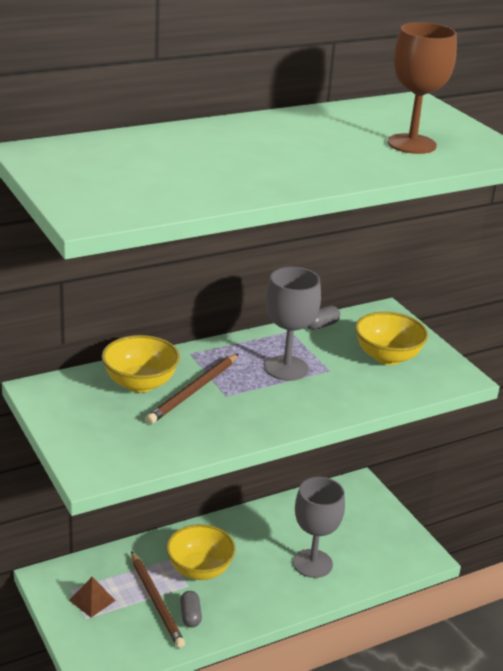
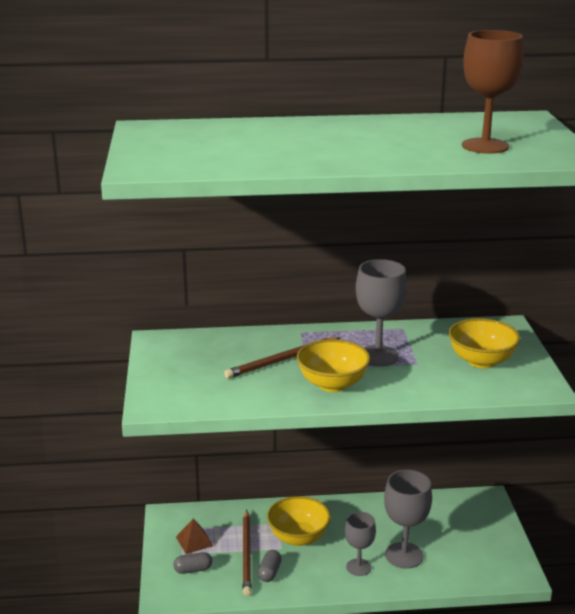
camera: 25 degrees right, 5 degrees down
(140, 383) = (241, 348): yellow bowl -> yellow bowl (332, 384)
(276, 587) = (358, 567): none -> grey goblet
(321, 325) = (435, 328): grey capsule -> grey capsule (193, 570)

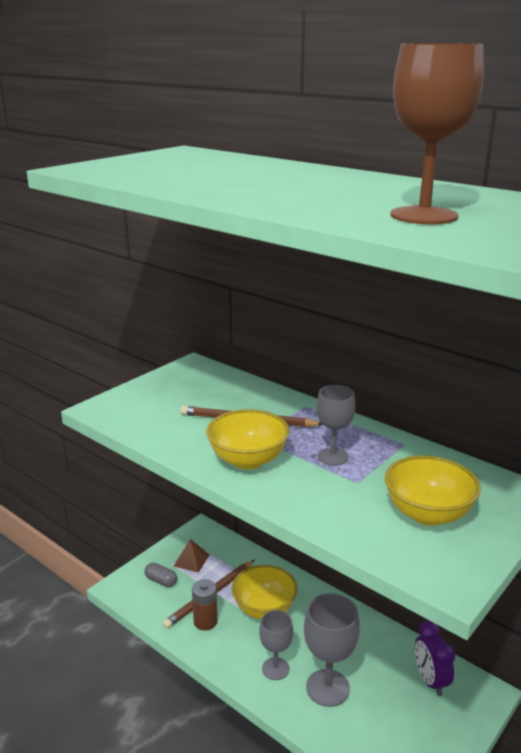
camera: 45 degrees right, 0 degrees up
(269, 572) = (205, 621): grey capsule -> brown battery
(378, 356) = (333, 456): grey goblet -> grey goblet, size x0.65
(453, 511) = (430, 680): none -> purple clock

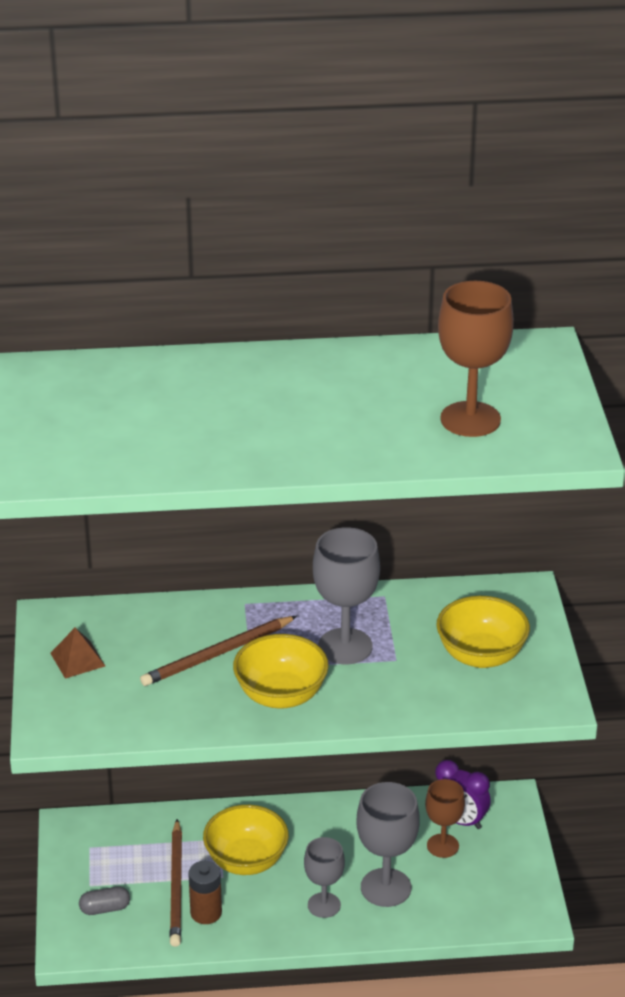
camera: 45 degrees left, 10 degrees up
(191, 560) = (106, 866): brown pyramid -> brown pyramid (77, 659)
(333, 456) = (345, 646): grey goblet -> grey goblet, size x1.55
(399, 689) = (442, 846): none -> brown goblet

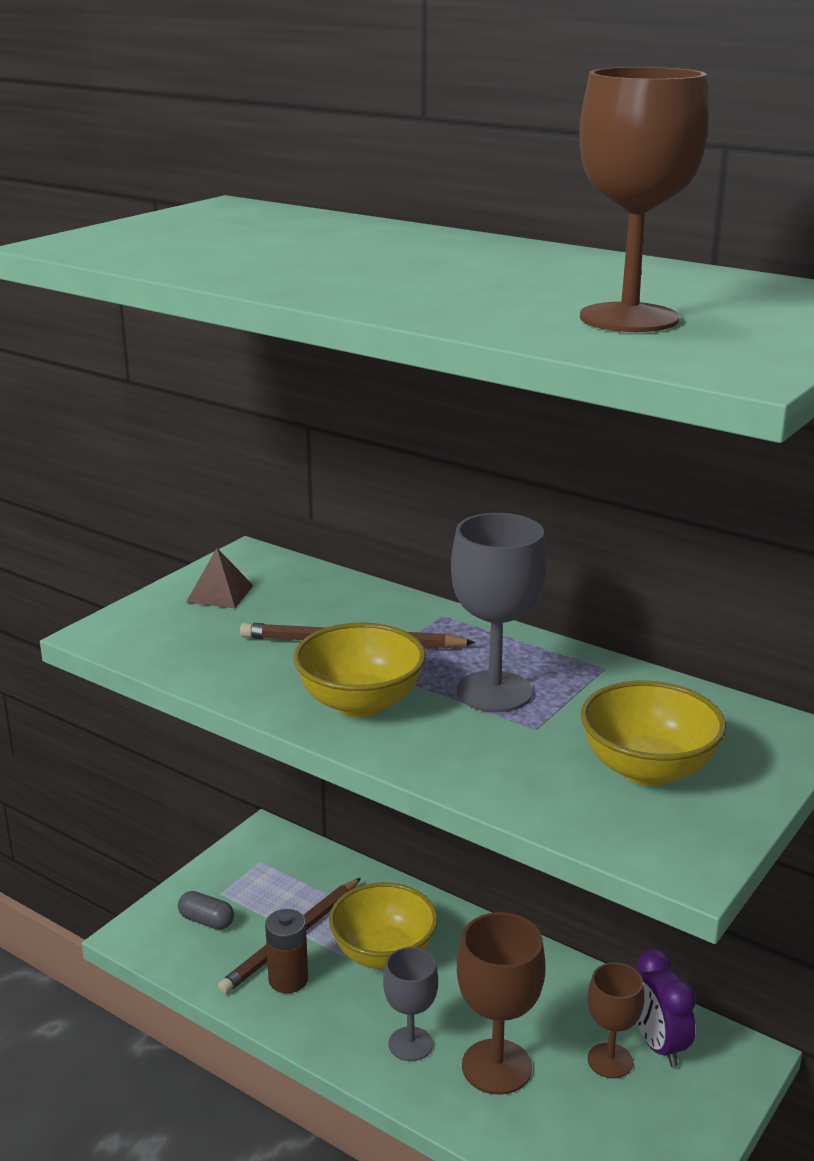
camera: 40 degrees right, 10 degrees down
(386, 887) = (496, 1067): grey goblet -> brown goblet

